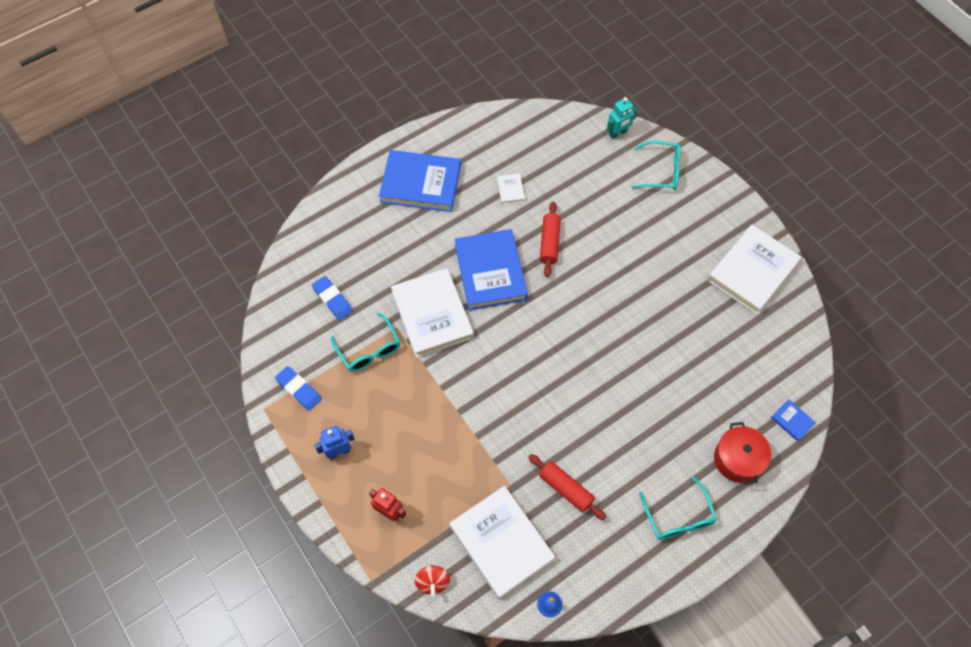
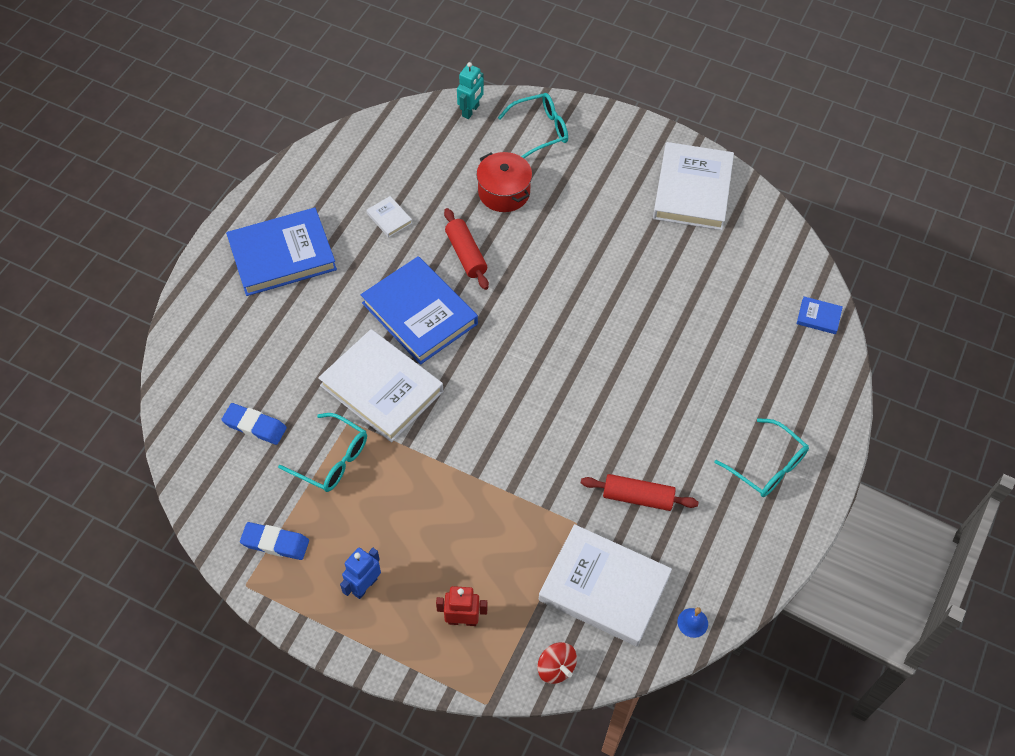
camera: 30 degrees left, 5 degrees down
(737, 459) = (790, 380): red pot -> red pot (504, 192)

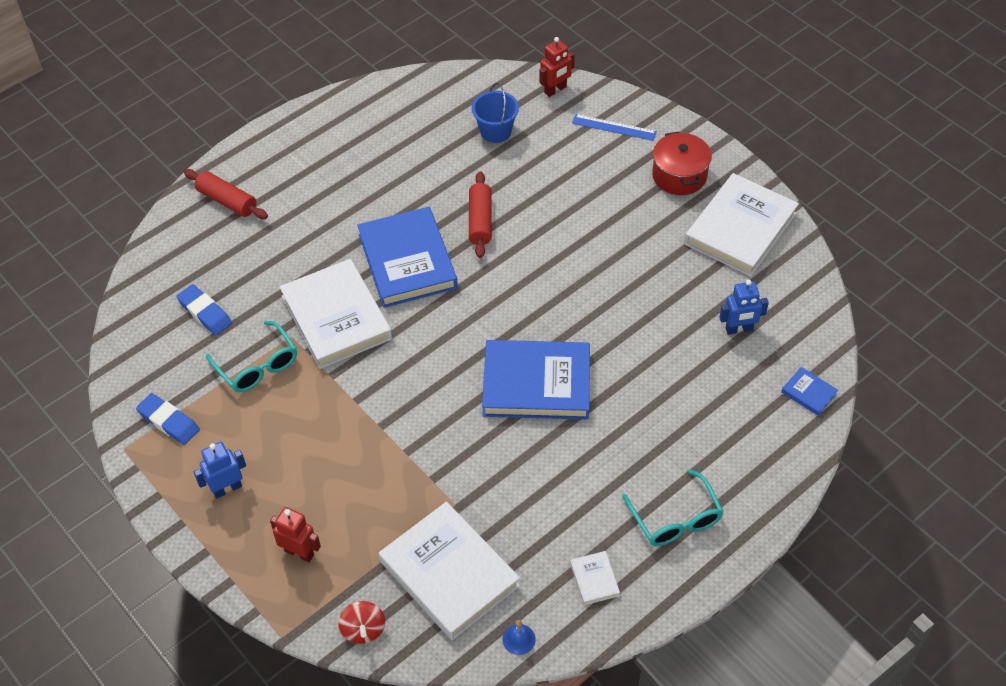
camera: 25 degrees right, 5 degrees down
(282, 255) = (309, 169): blue book -> blue book (536, 384)
(389, 218) = (425, 166): white book -> white book (594, 579)
(437, 166) = (495, 131): none -> blue bucket
(471, 111) = (555, 90): turquoise robot -> red robot
(504, 192) = (547, 175): red pot -> red pot (679, 175)
(540, 130) = (614, 127): turquoise glasses -> blue ruler
(637, 497) = (527, 501): red rolling pin -> red rolling pin (227, 201)
(735, 280) = (739, 329): none -> blue robot

